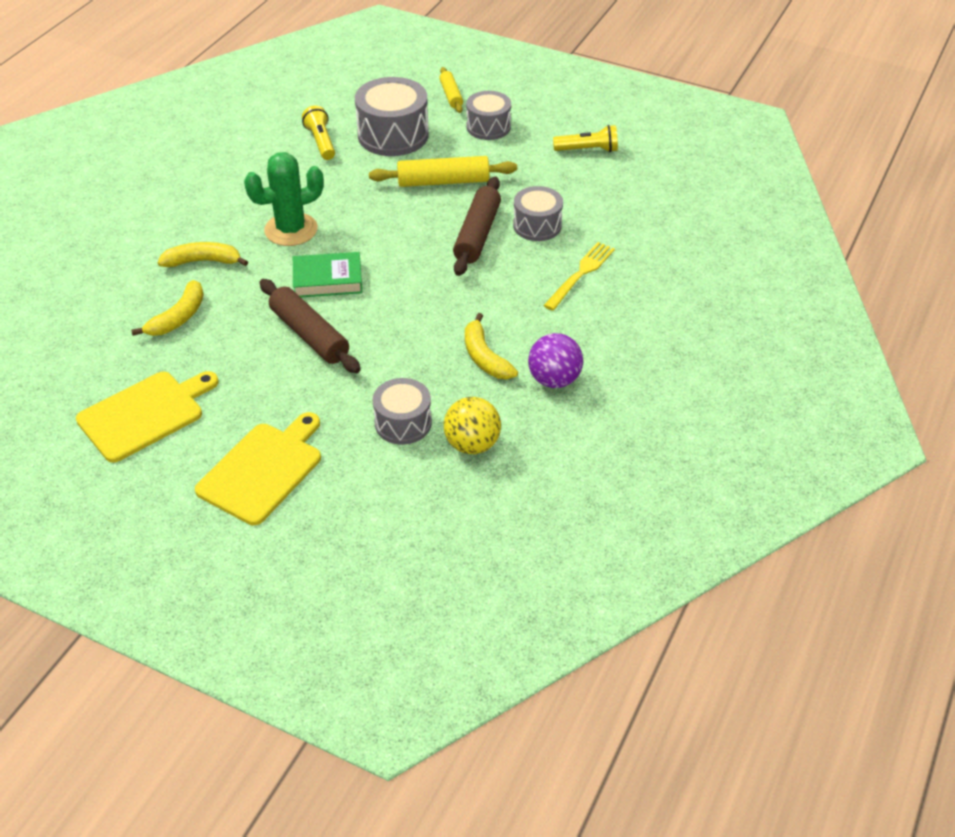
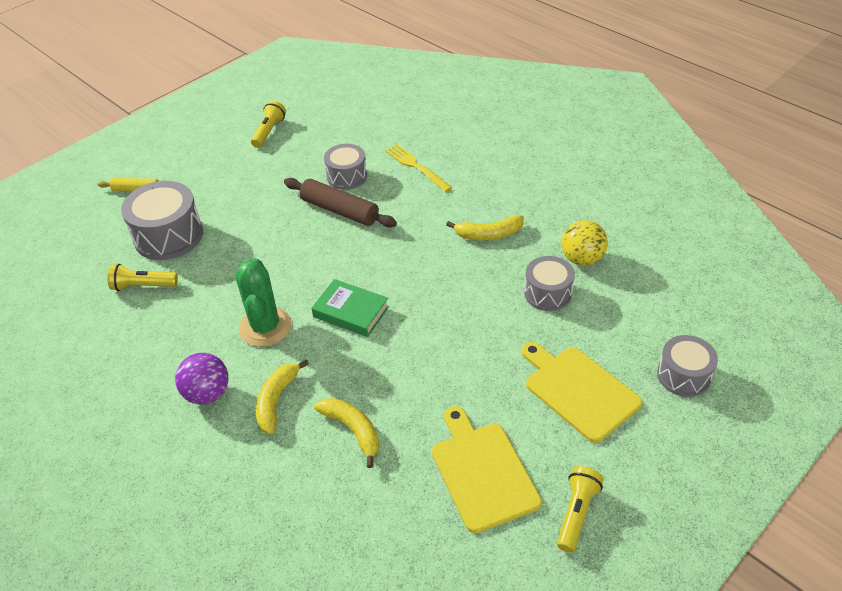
camera: 70 degrees left, 0 degrees up
(107, 490) = (576, 513): none -> yellow flashlight
(310, 335) = (419, 335): brown rolling pin -> none
(327, 280) = (351, 312): green book -> green book turned 75 degrees counterclockwise
(443, 182) = (258, 217): yellow rolling pin -> none
(488, 127) = (199, 177): grey drum -> grey drum (683, 376)
(554, 380) = (526, 204): purple ball -> purple ball (207, 393)

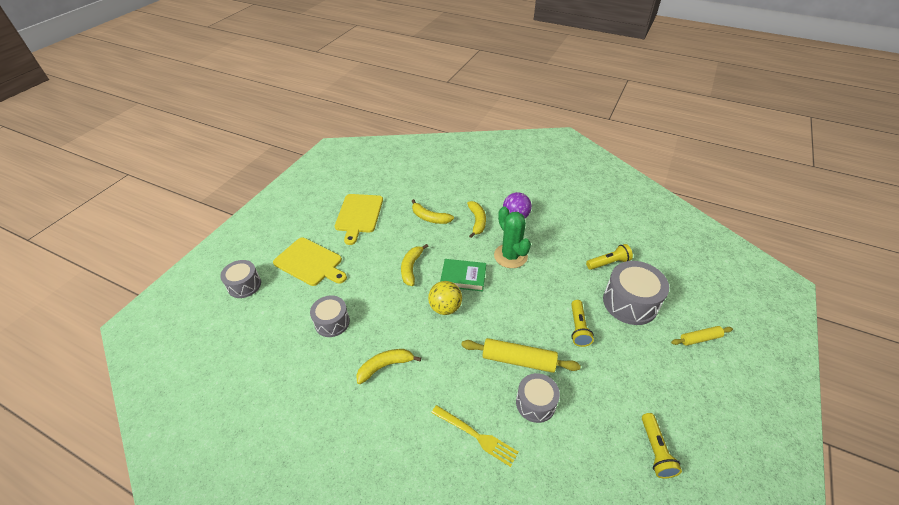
camera: 160 degrees right, 0 degrees up
(340, 210) = (518, 360): brown rolling pin -> yellow rolling pin
(419, 343) = (411, 268): none -> yellow banana
(482, 472) = (359, 215): yellow cutting board -> yellow cutting board turned 45 degrees clockwise
(576, 513) = (311, 210): yellow flashlight -> yellow flashlight (578, 328)
(582, 259) = (306, 359): yellow ball -> yellow ball (445, 308)

